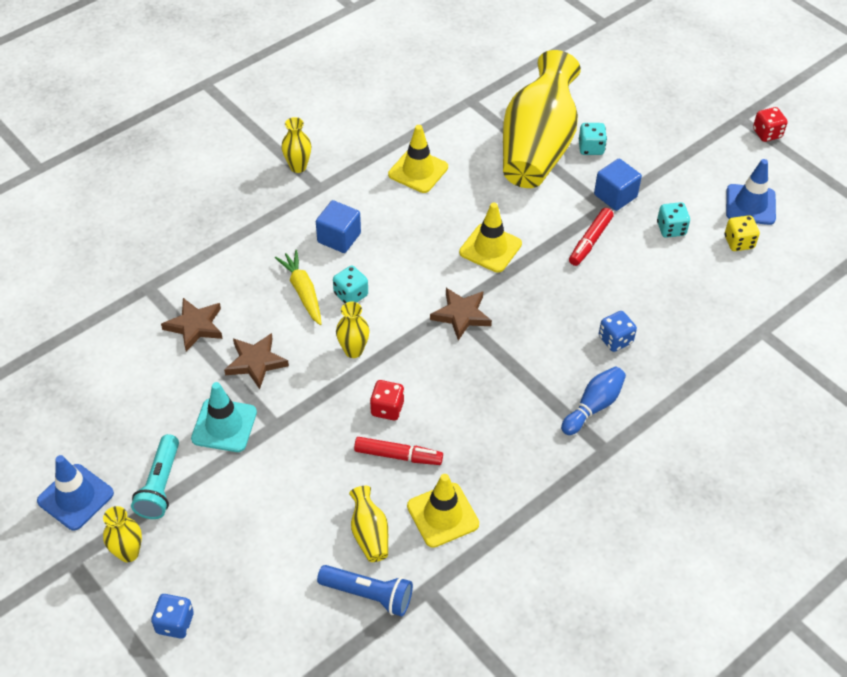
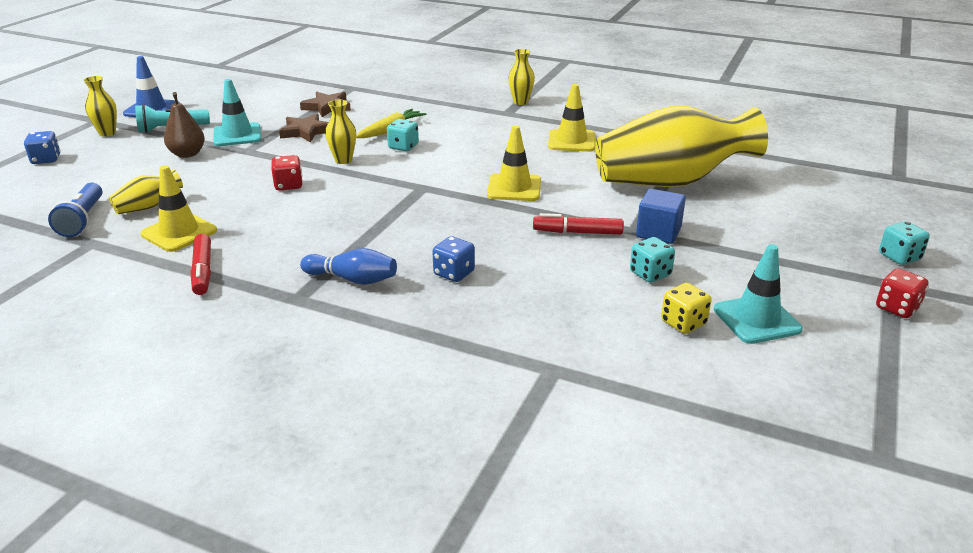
camera: 65 degrees right, 20 degrees down
(250, 481) = (187, 154): none -> brown pear
(339, 238) = (461, 130): blue cube -> none
(398, 455) = (238, 200): red marker -> red marker (203, 271)
(461, 315) = (419, 192): brown star -> none
(591, 148) = (708, 207): turquoise dice -> turquoise dice (899, 257)
(750, 205) = (756, 319): blue traffic cone -> turquoise traffic cone

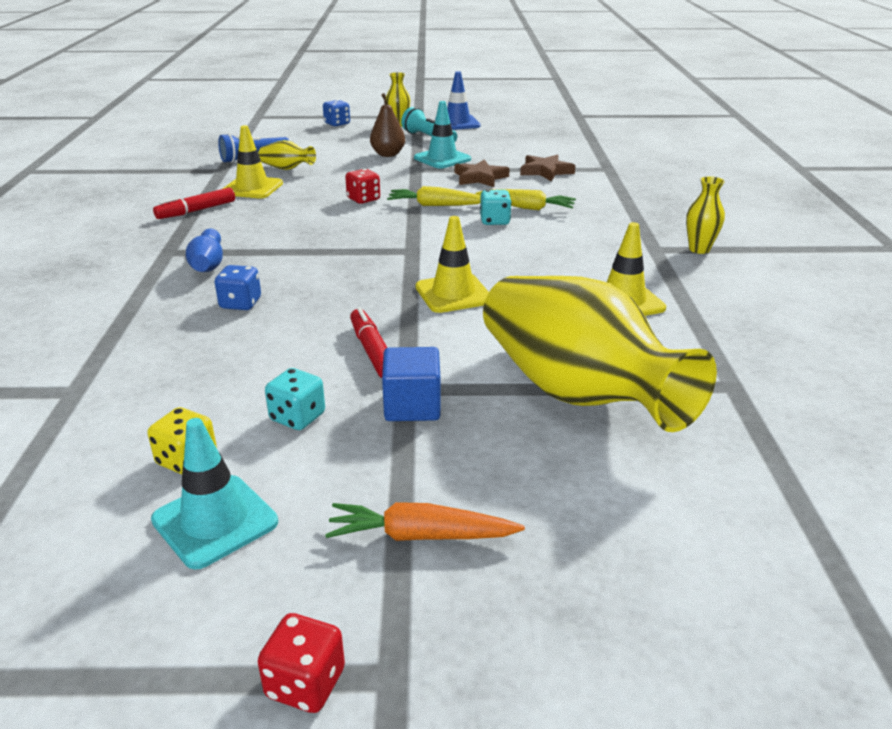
camera: 65 degrees right, 0 degrees up
(343, 160) = (435, 205): yellow vase -> yellow carrot
(790, 256) = (421, 535): none -> orange carrot
(899, 257) = (503, 681): turquoise dice -> none

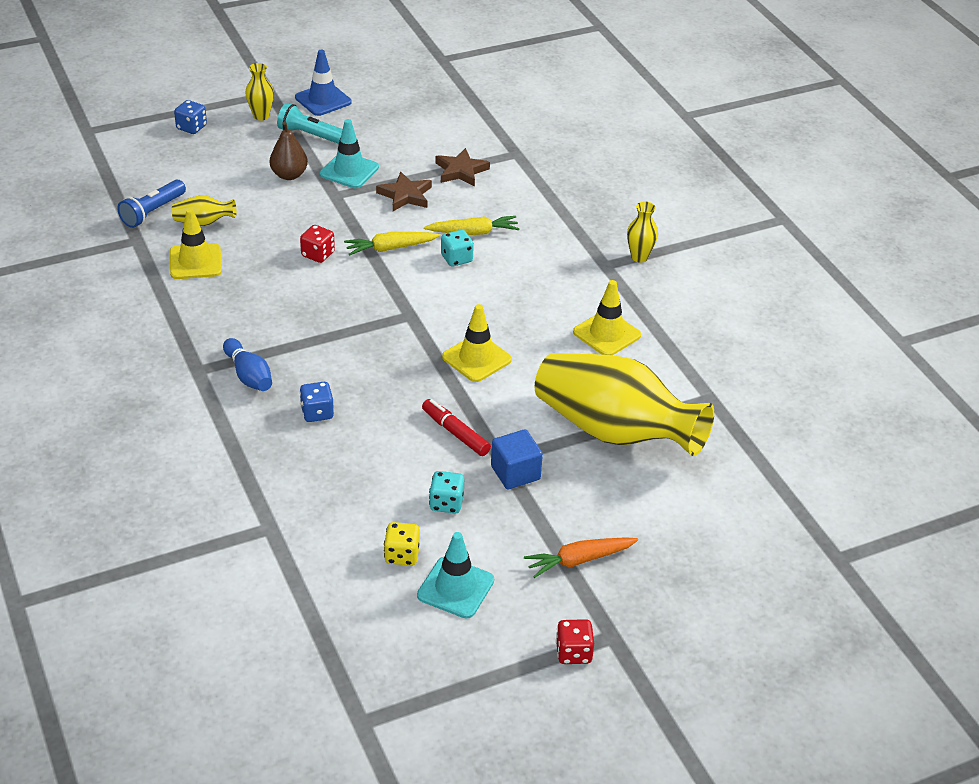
camera: 25 degrees left, 10 degrees up
(196, 211) = (171, 309): red marker -> none

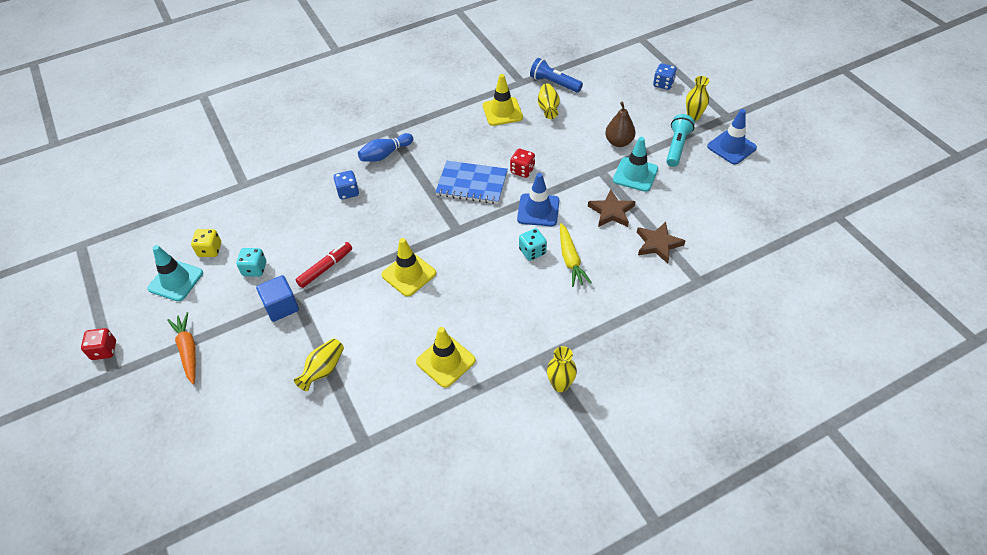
camera: 90 degrees right, 10 degrees up
(331, 298) = (472, 184): none -> blue notebook
(390, 248) = (538, 210): yellow carrot -> blue traffic cone
(614, 431) = (323, 370): yellow vase -> yellow vase, size x0.40

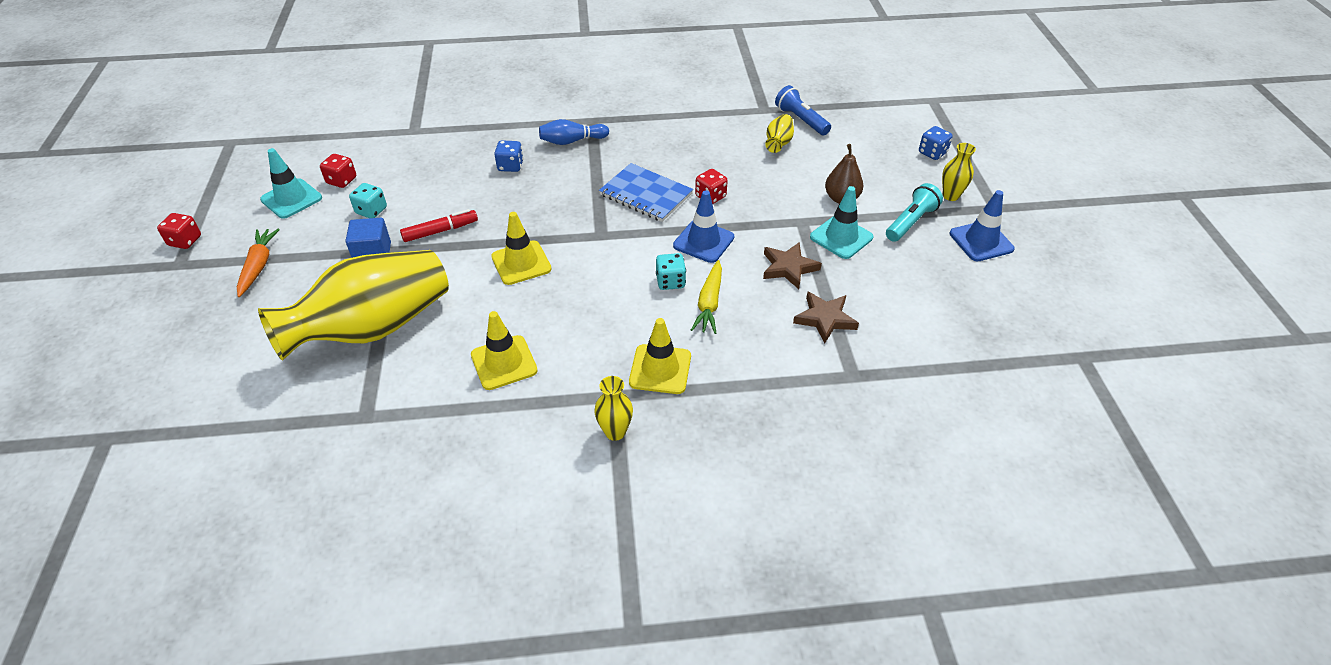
camera: 20 degrees right, 5 degrees down
(210, 250) = (341, 180): yellow dice -> red dice
(323, 370) = (373, 328): yellow vase -> yellow vase, size x2.48
(502, 112) = (724, 133): yellow traffic cone -> yellow traffic cone (660, 369)

